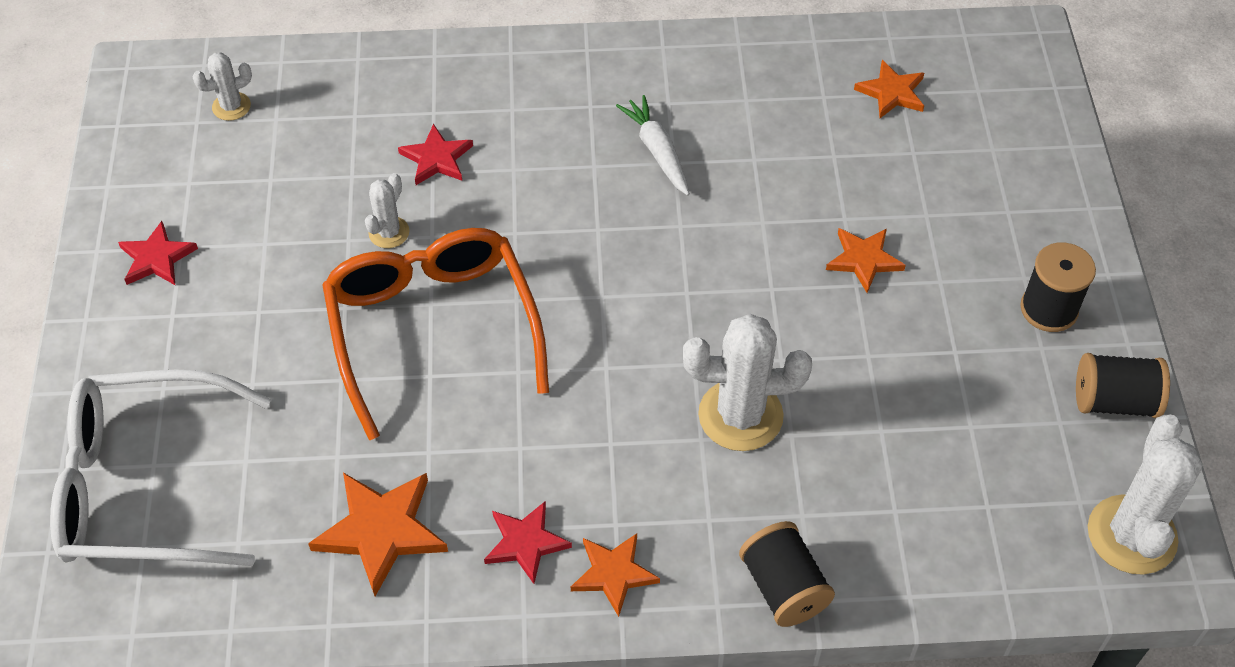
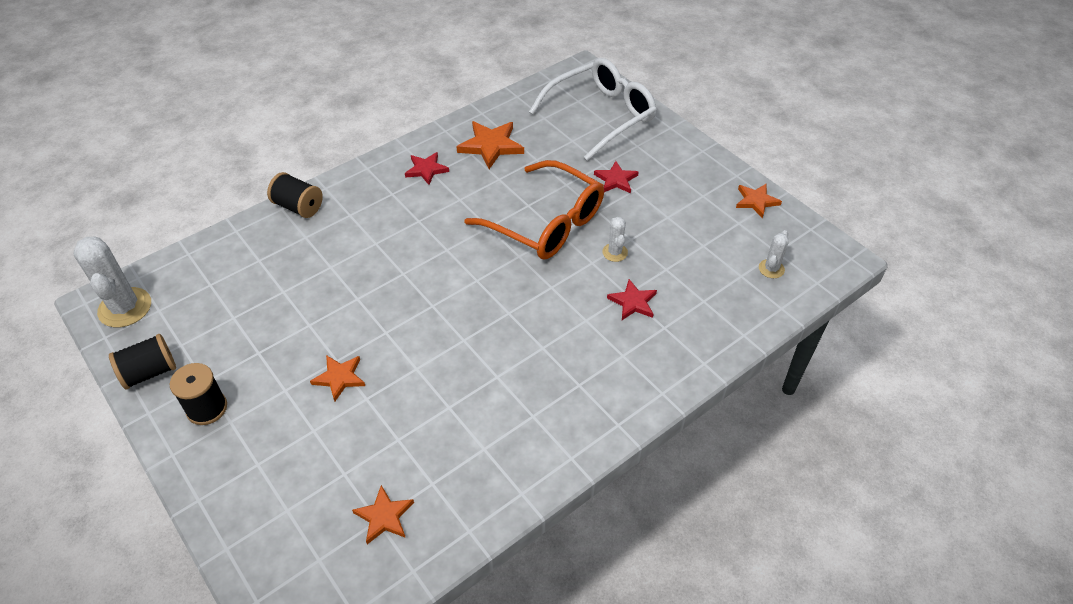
camera: 145 degrees right, 5 degrees down
(157, 258) = (706, 186): red star -> red star (616, 180)
(614, 574) = (379, 177): orange star -> orange star (756, 201)
(657, 151) = (512, 377): white carrot -> none
(740, 415) = (362, 262): white cactus -> none

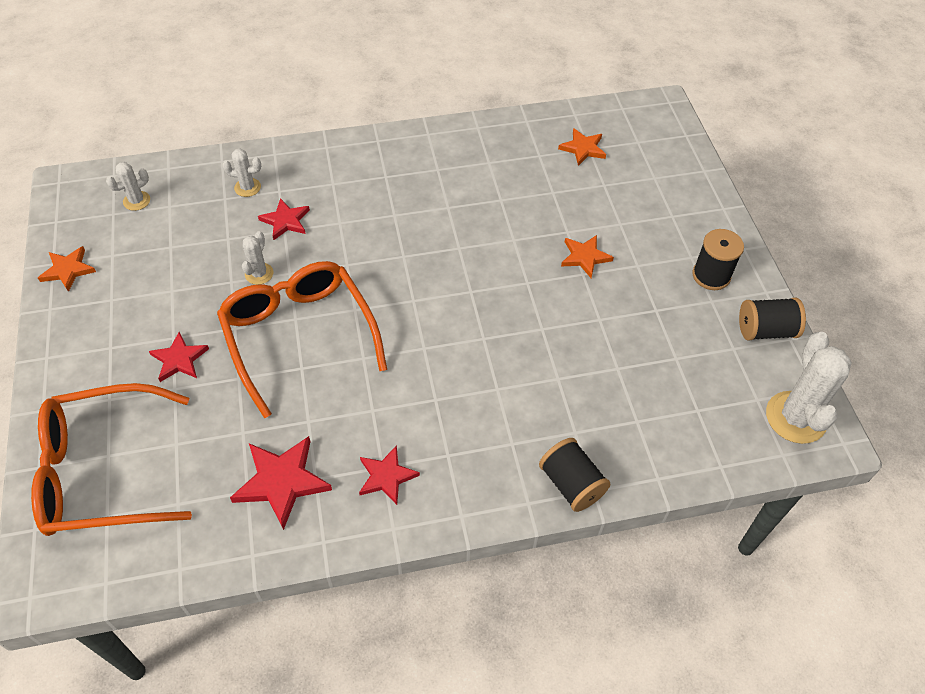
camera: 155 degrees left, 5 degrees up
(491, 146) = (282, 481): orange star -> red star
(601, 115) = (103, 471): white glasses -> orange glasses
(694, 318) = (247, 187): none -> white cactus

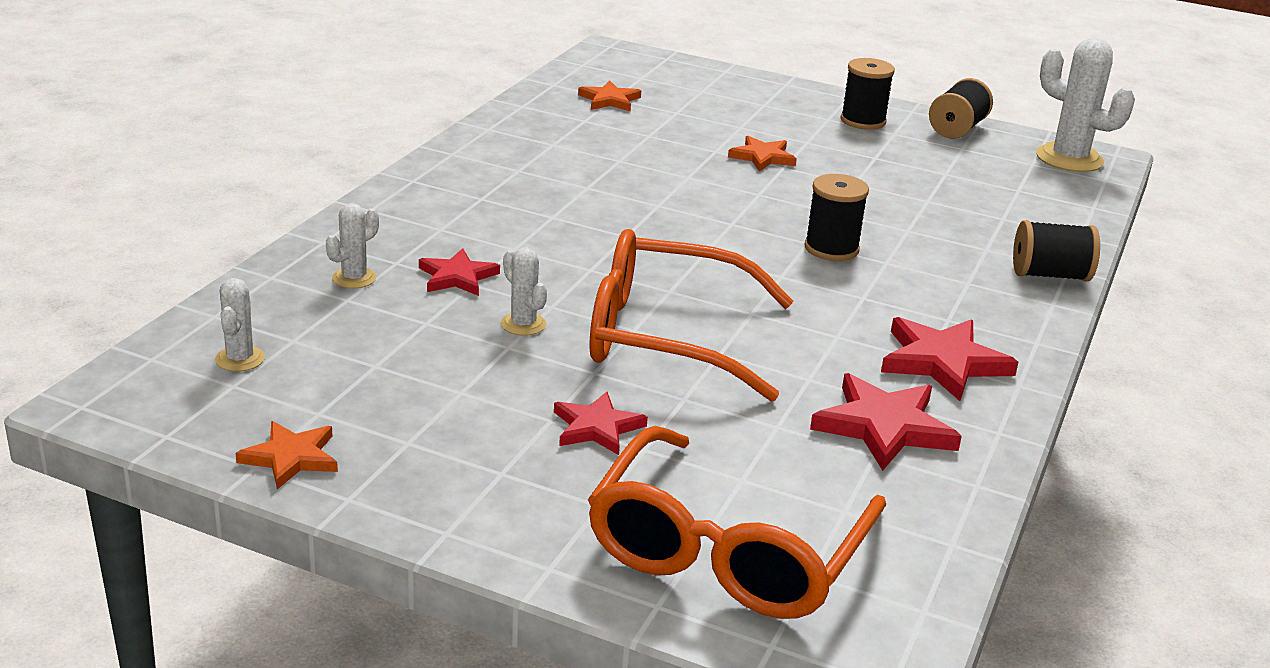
camera: 55 degrees left, 25 degrees down
(386, 476) = (943, 362): red star -> red star, size x1.56
(486, 353) = (831, 248): none -> black spool

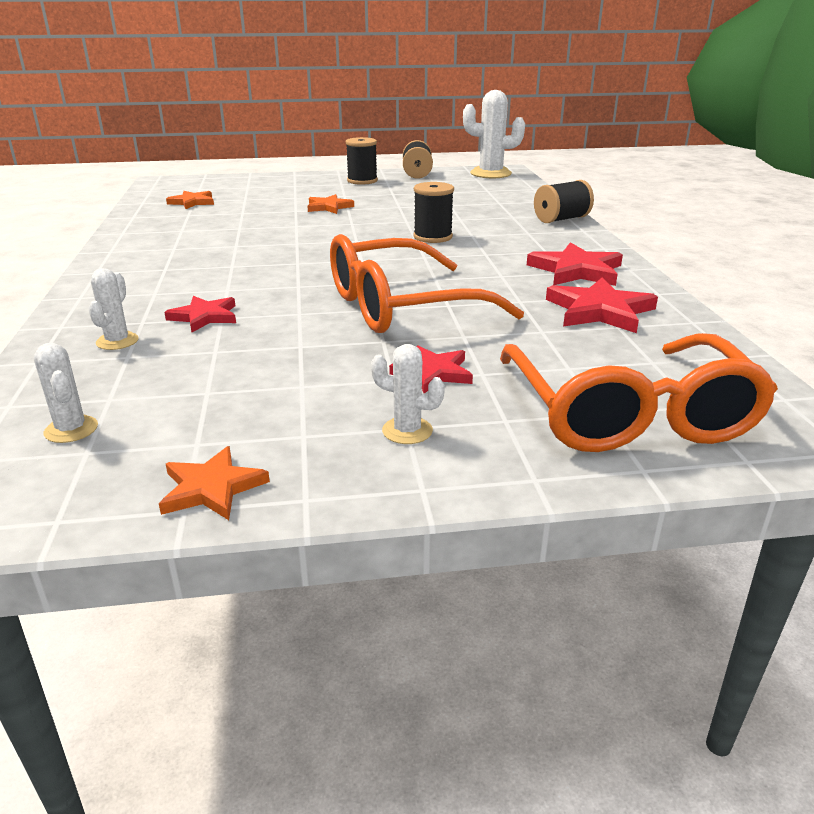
camera: 30 degrees left, 0 degrees up
(523, 324) = (293, 329): white cactus -> white cactus (407, 431)

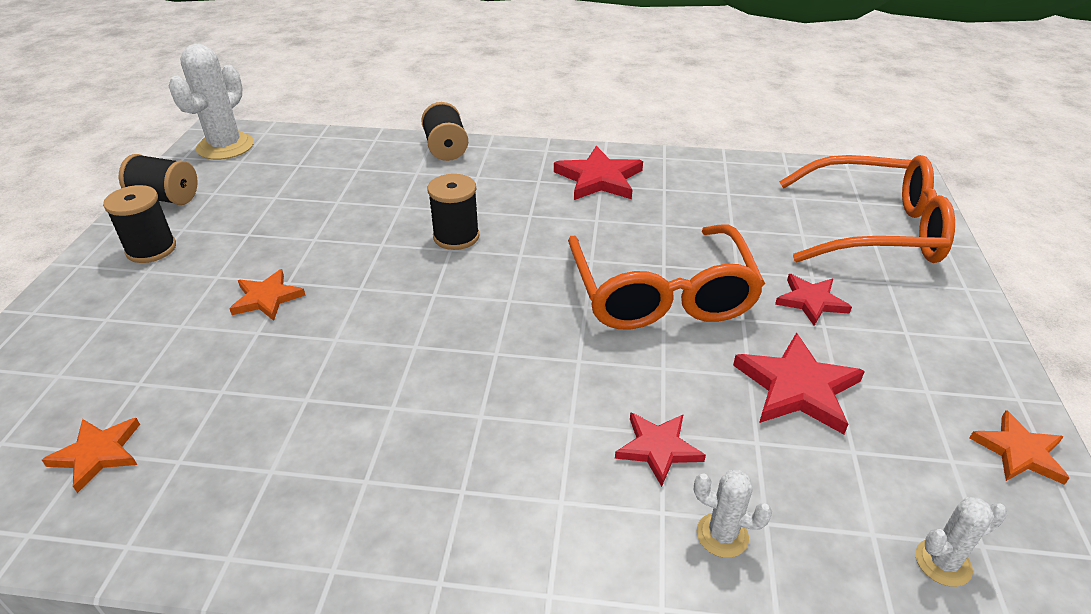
camera: 75 degrees left, 10 degrees up
(407, 431) = (911, 332): white cactus -> none
(599, 311) = (695, 192): red star -> red star (797, 388)

